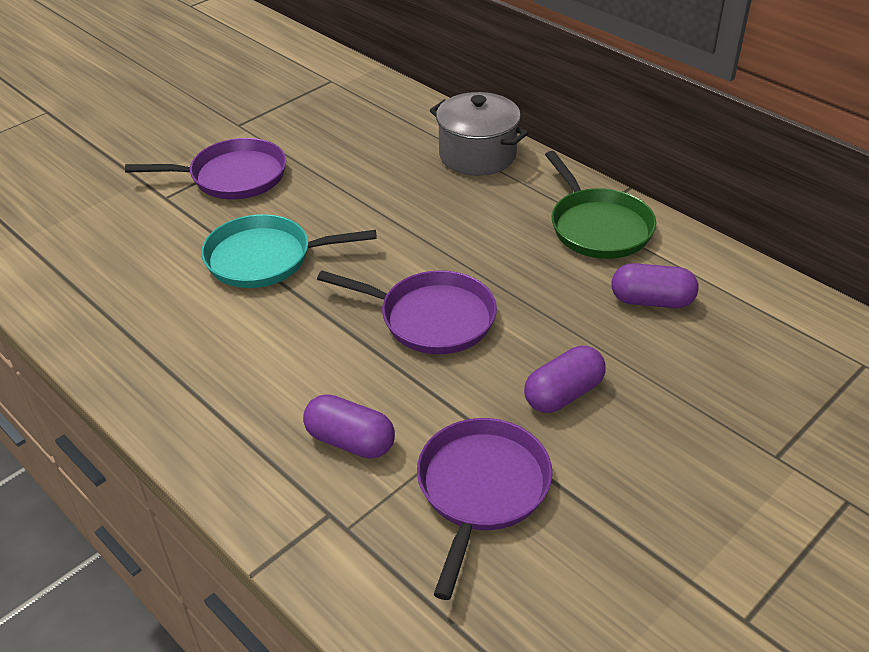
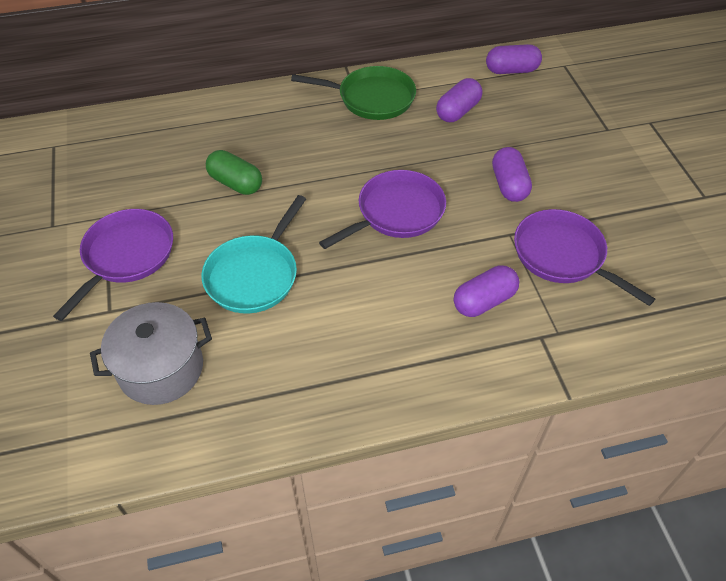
camera: 60 degrees left, 10 degrees up
(376, 194) = (235, 183): none -> green capsule
(477, 155) = (242, 114): grey pot -> grey pot (161, 368)
(788, 318) = (511, 70): none -> purple capsule

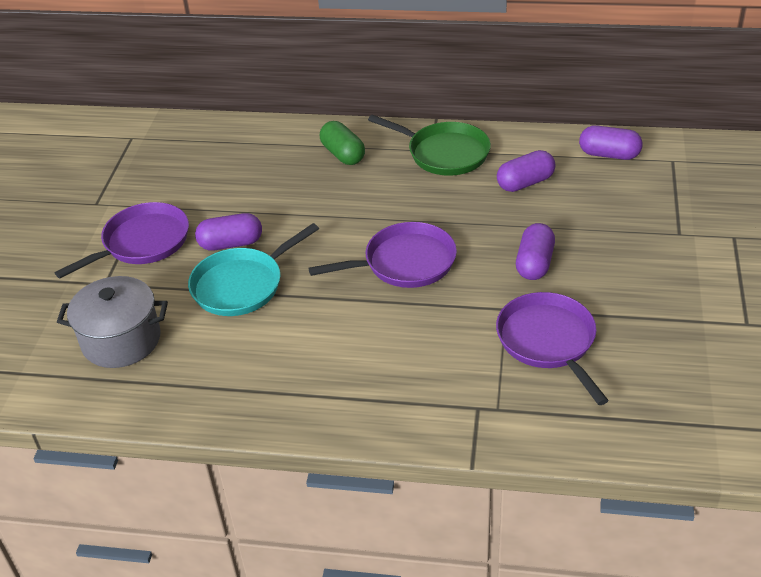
camera: 25 degrees right, 10 degrees down
(235, 183) = (270, 203): green capsule -> green capsule (343, 154)
(484, 301) = (441, 361): purple capsule -> purple capsule (231, 244)

